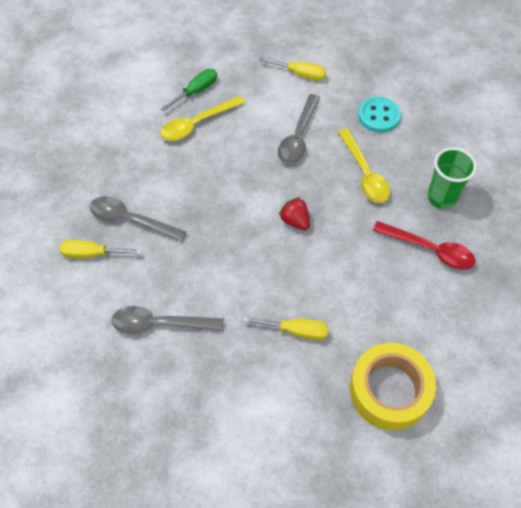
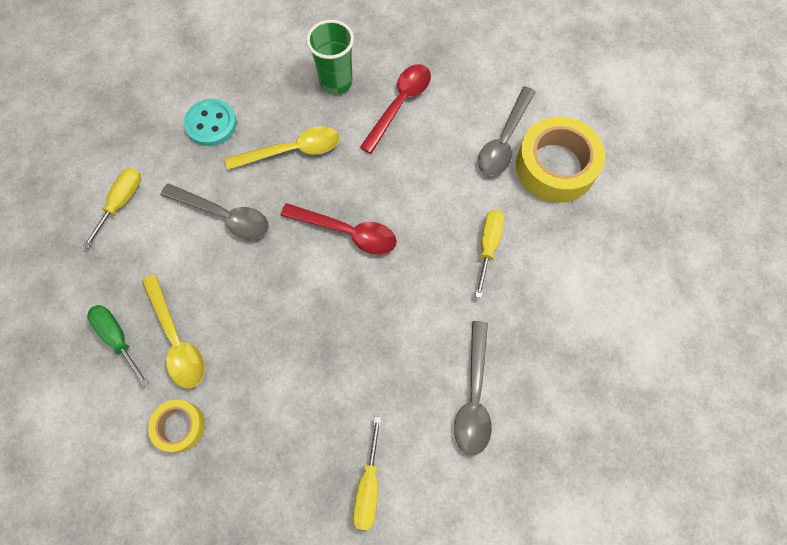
camera: 85 degrees left, 10 degrees up
(130, 220) = (321, 433): grey spoon -> grey spoon (504, 140)
(135, 135) = (180, 426): none -> yellow tape
(295, 221) = (347, 232): red strawberry -> red spoon

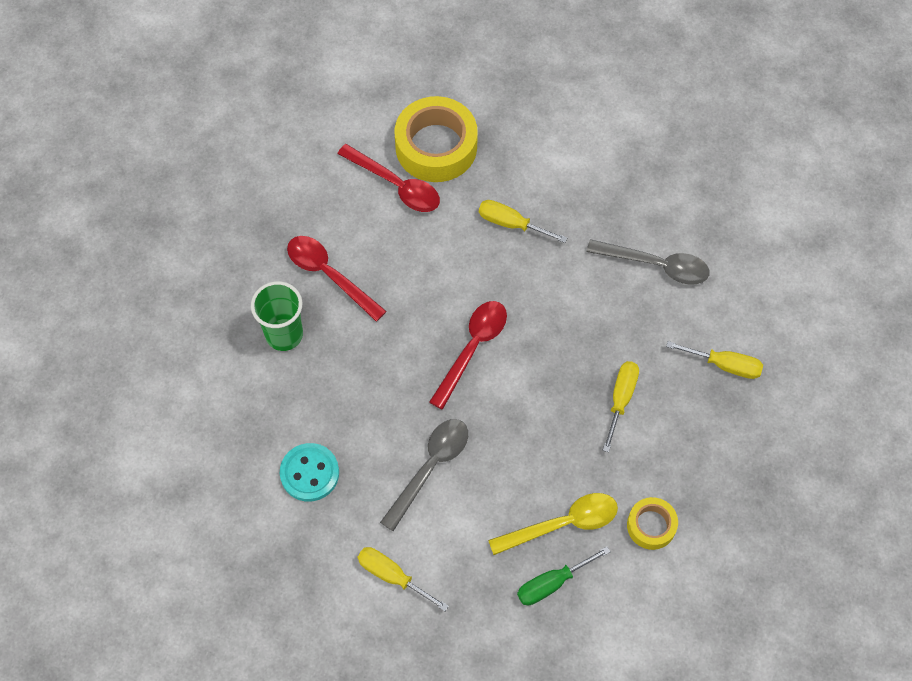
camera: 80 degrees left, 5 degrees down
(292, 151) = (364, 390): yellow spoon -> none
(313, 378) = (621, 399): none -> yellow screwdriver
(504, 140) = (396, 185): grey spoon -> red spoon

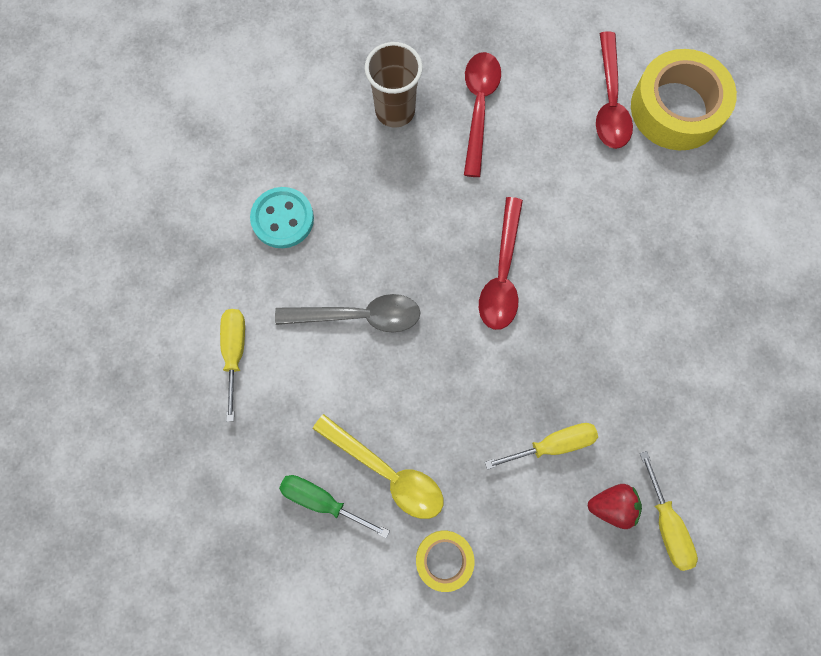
camera: 55 degrees right, 10 degrees up
(284, 335) = (395, 111): green cup -> brown cup
(473, 348) = (502, 275): red spoon -> red spoon turned 105 degrees clockwise
(511, 224) = (653, 225): yellow screwdriver -> none
(656, 265) = (720, 387): grey spoon -> none
(689, 390) = (612, 506): none -> red strawberry

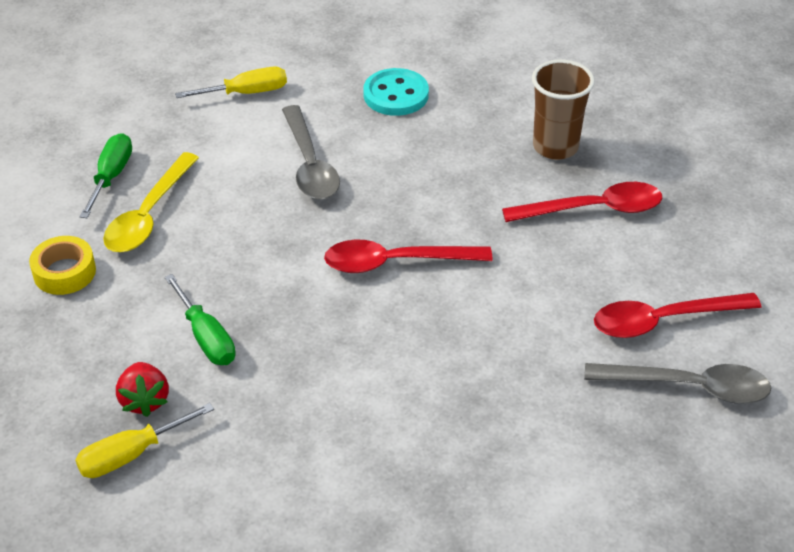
camera: 75 degrees right, 30 degrees down
(552, 445) = (206, 337): yellow screwdriver -> green screwdriver
(676, 108) = (690, 387): yellow tape -> grey spoon

